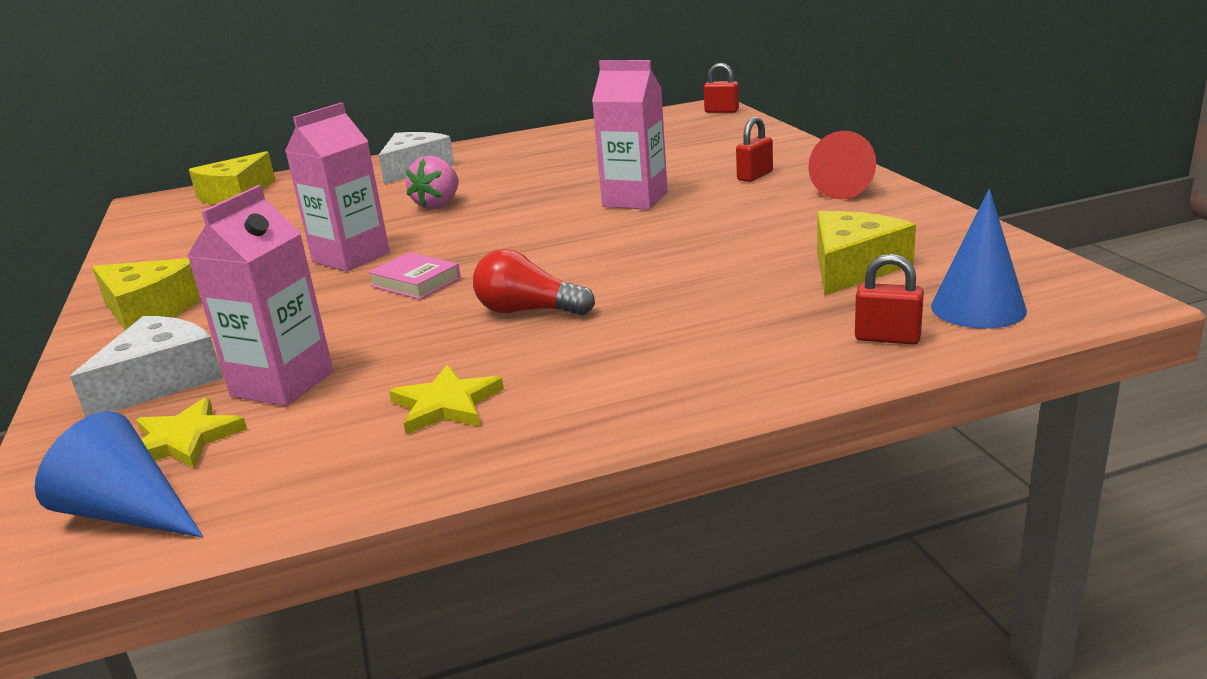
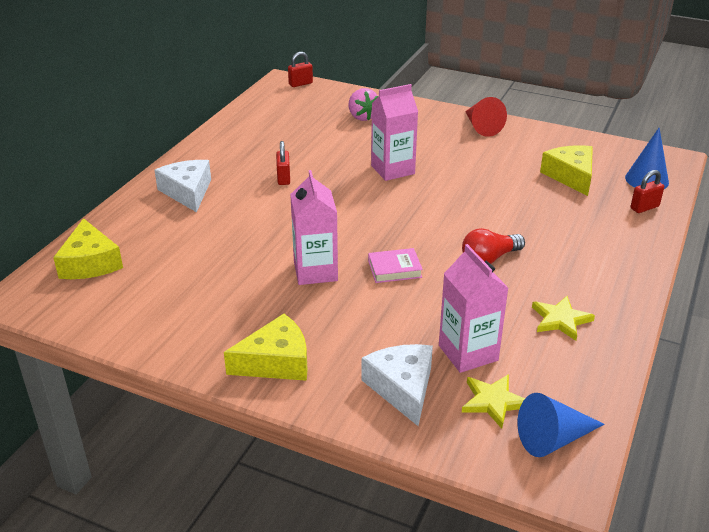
camera: 50 degrees left, 10 degrees up
(438, 205) = (279, 214): pink strawberry -> pink strawberry (362, 117)
(755, 176) = (422, 132): red padlock -> red padlock (283, 178)

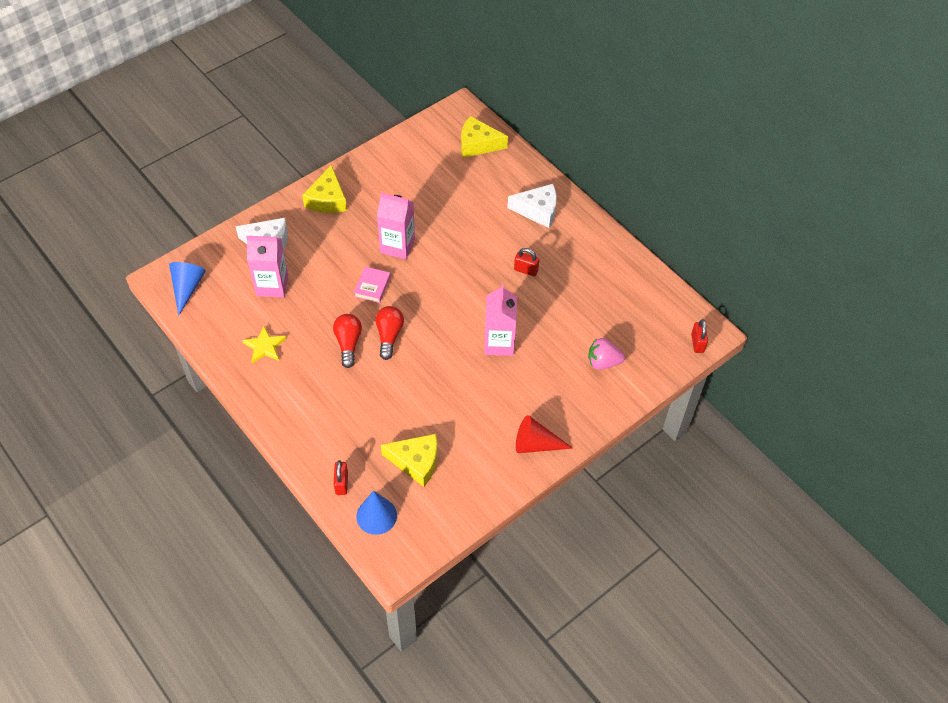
camera: 115 degrees right, 20 degrees up
(450, 235) = (389, 336): none -> red light bulb
(493, 402) = (229, 277): yellow star -> none

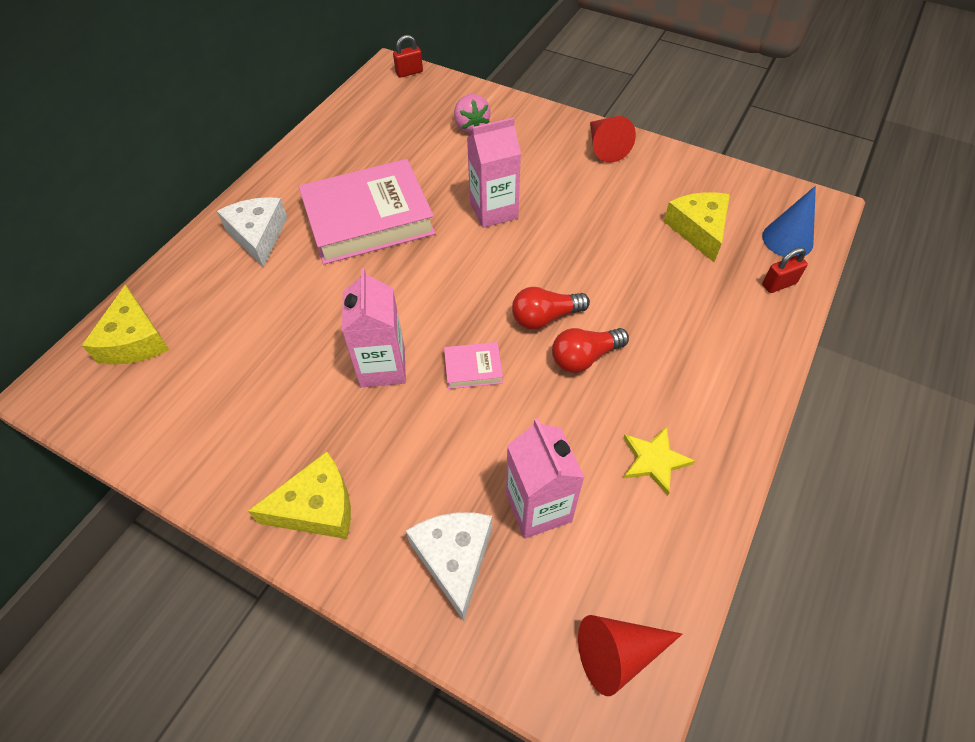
camera: 110 degrees left, 0 degrees up
(187, 288) = (618, 654): blue cone -> red cone
(526, 270) = (368, 219): red padlock -> pink book

